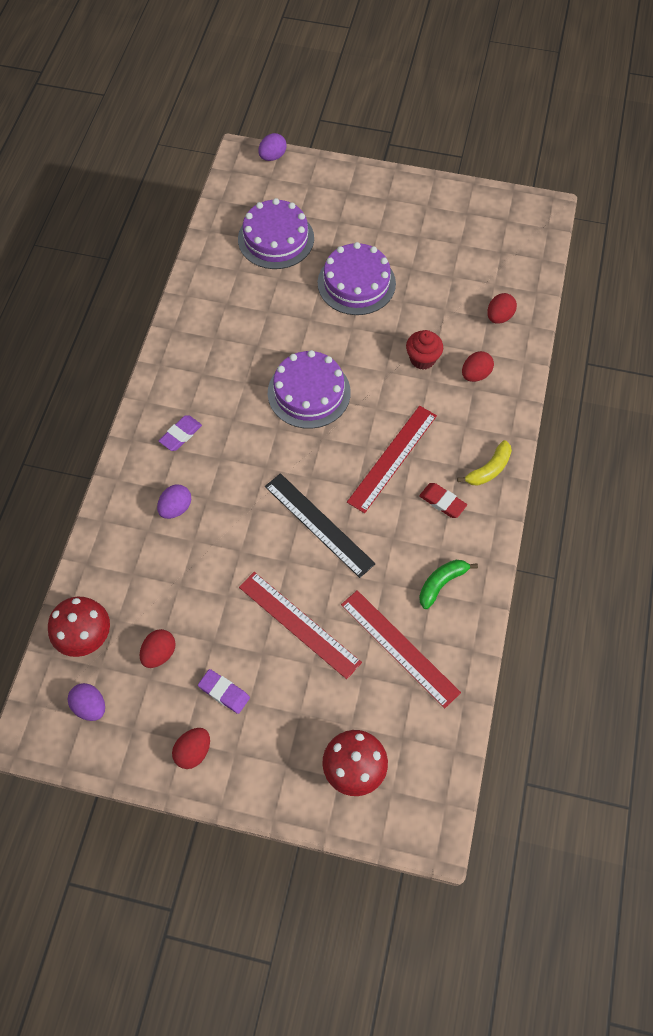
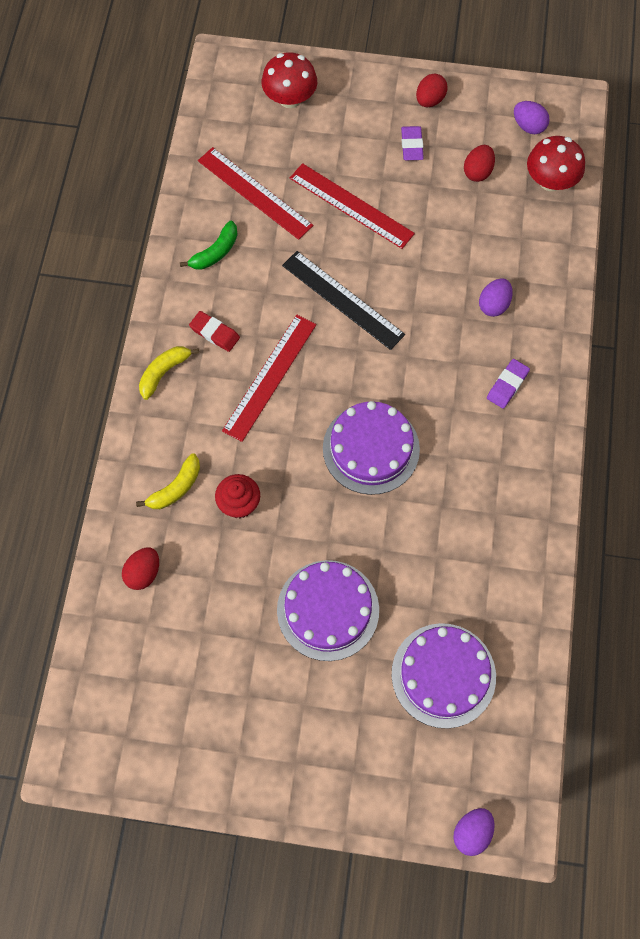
camera: 175 degrees right, 5 degrees up
(224, 692) = (412, 145): purple eraser -> purple eraser turned 60 degrees clockwise
(475, 374) = (175, 488): red egg -> yellow banana

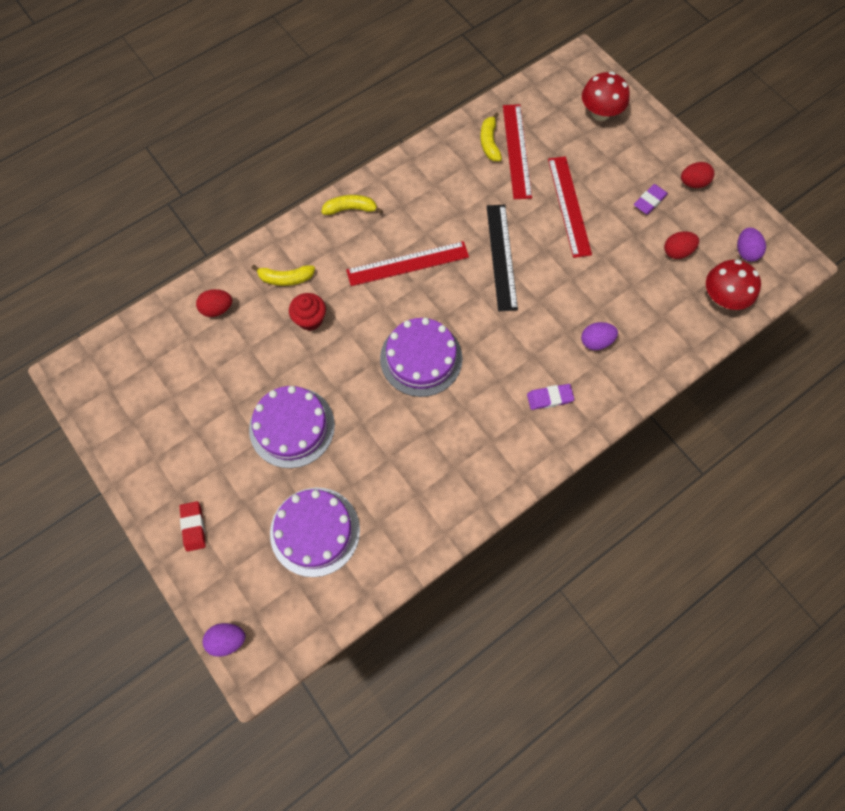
camera: 45 degrees right, 0 degrees up
(214, 333) = (403, 211): red eraser -> red eraser (193, 527)
(215, 252) = (455, 166): green banana -> none
(222, 205) = (489, 142): none -> yellow banana

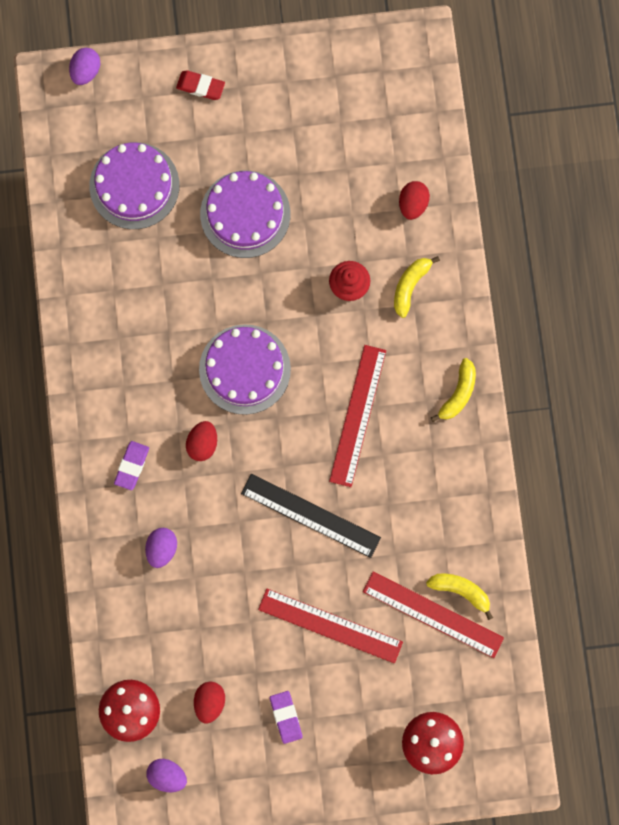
camera: 120 degrees right, 10 degrees up
(693, 183) = (280, 782): red egg -> red egg (202, 444)

